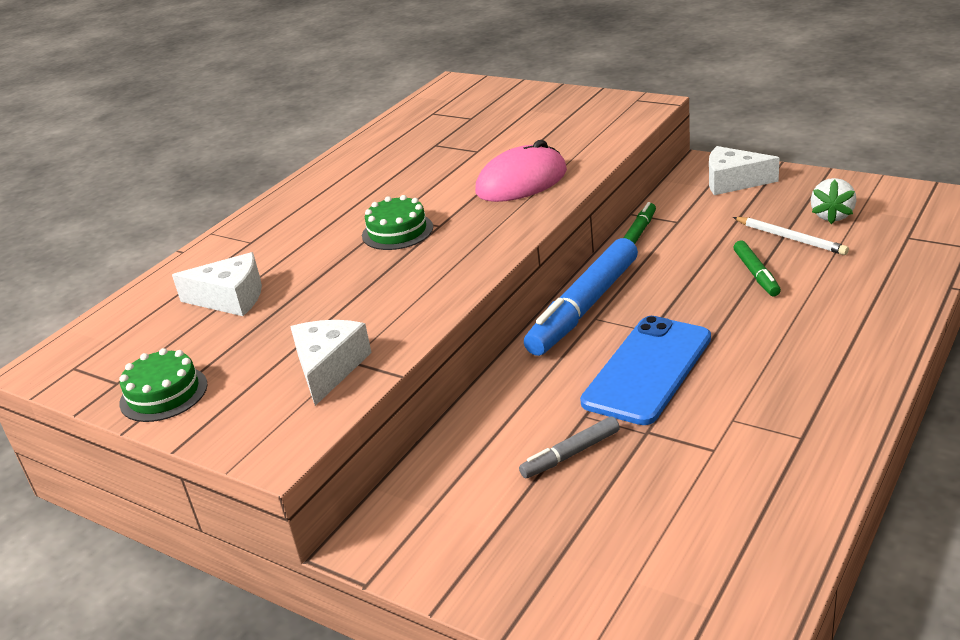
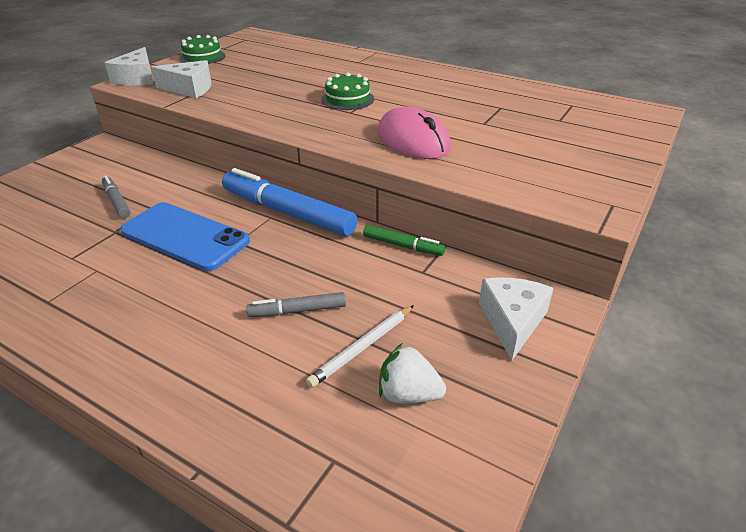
camera: 85 degrees right, 5 degrees up
(231, 298) = (289, 62): white cheese -> white cheese (137, 78)
(756, 274) = (297, 311): green marker -> grey marker

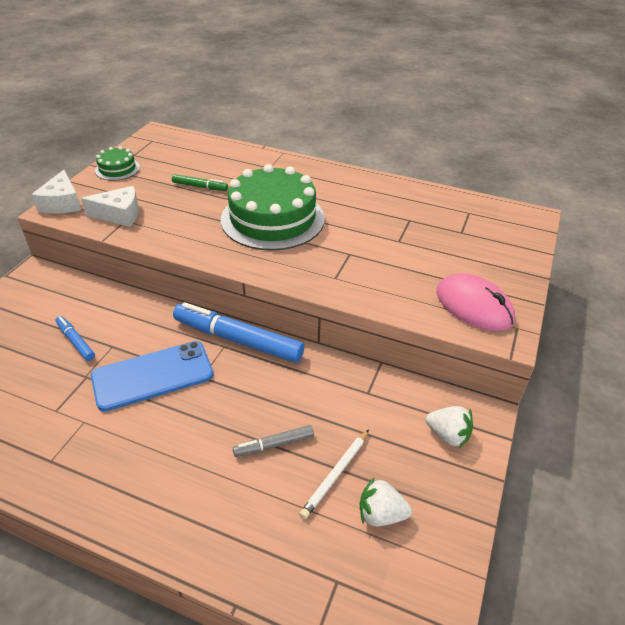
camera: 10 degrees left, 5 degrees up
(117, 201) = (76, 341): grey marker -> blue marker
(185, 236) = (153, 376): blue phone -> blue phone turned 45 degrees counterclockwise
(347, 99) = (272, 219): green cake -> green cake, size x2.14
(403, 246) = (346, 367): green marker -> green marker (200, 187)
(413, 140) = (343, 267): pink mouse -> pink mouse (474, 306)
(512, 321) = (448, 435): white cheese -> white strawberry

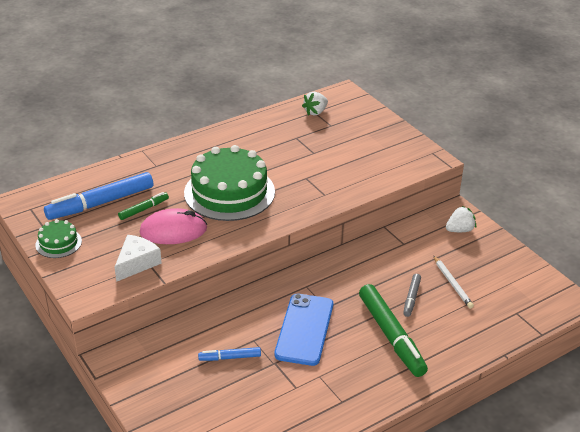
camera: 55 degrees left, 5 degrees down
(62, 203) = (80, 289): white cheese -> none
(190, 456) = (391, 336): none -> green marker
(238, 340) = (306, 277): blue marker -> blue marker (100, 203)
(381, 514) = (490, 279): white strawberry -> white strawberry (315, 112)
(474, 306) = (402, 157): pink mouse -> pink mouse (173, 231)

